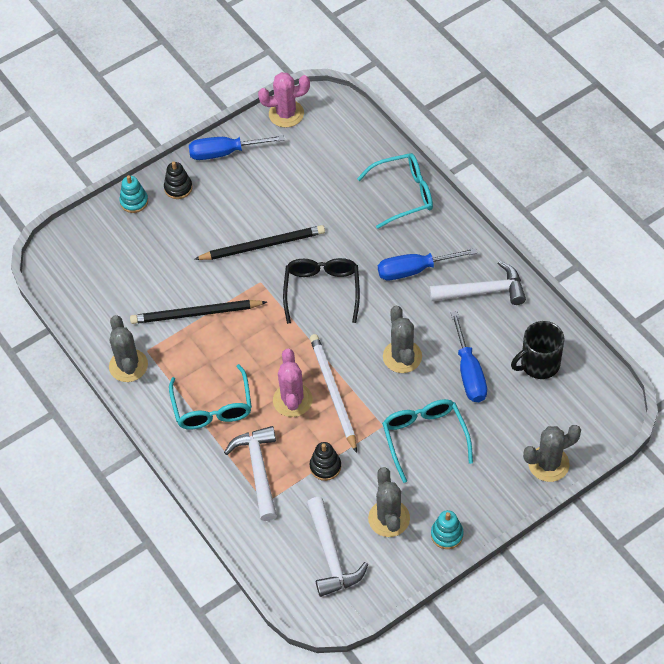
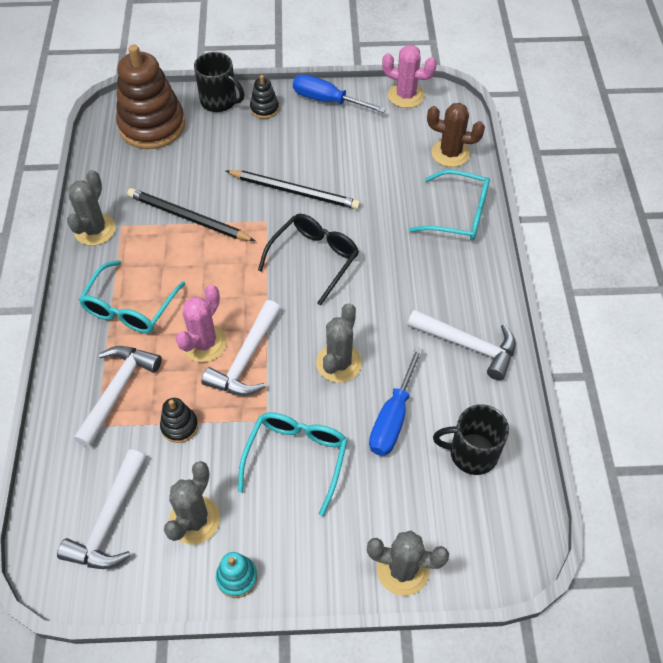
camera: 30 degrees right, 0 degrees up
(95, 254) = (152, 126): none -> brown stacking toy
(134, 202) = (219, 101): turquoise stacking toy -> black mug
(333, 393) = (246, 359): white pencil -> white hammer
(360, 146) = (450, 153): none -> brown cactus
(415, 270) = (416, 288): blue screwdriver -> none

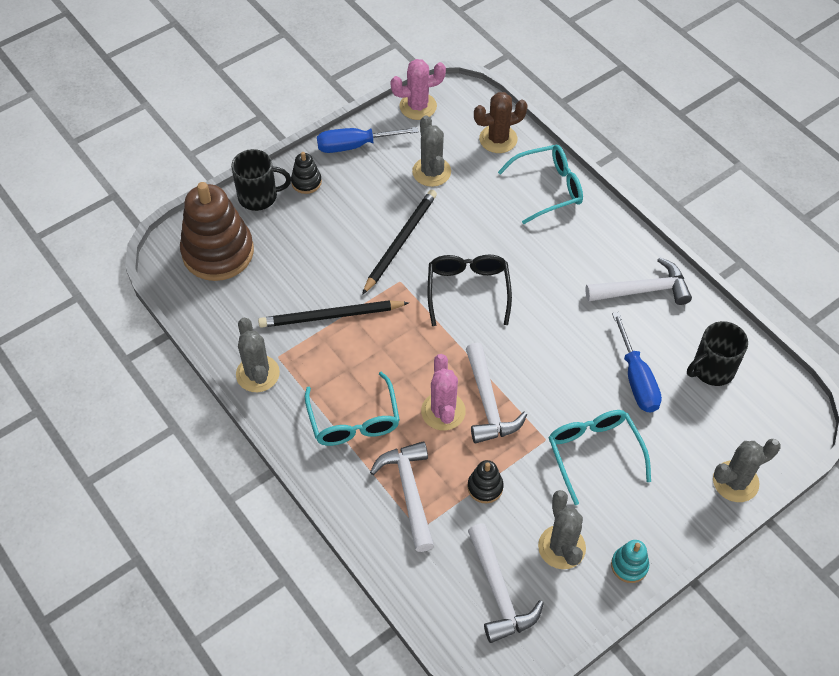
camera: 35 degrees left, 0 degrees up
(294, 191) = (400, 242): black pencil -> black pencil turned 45 degrees counterclockwise
(339, 363) = (561, 362): grey cactus -> grey cactus (431, 172)

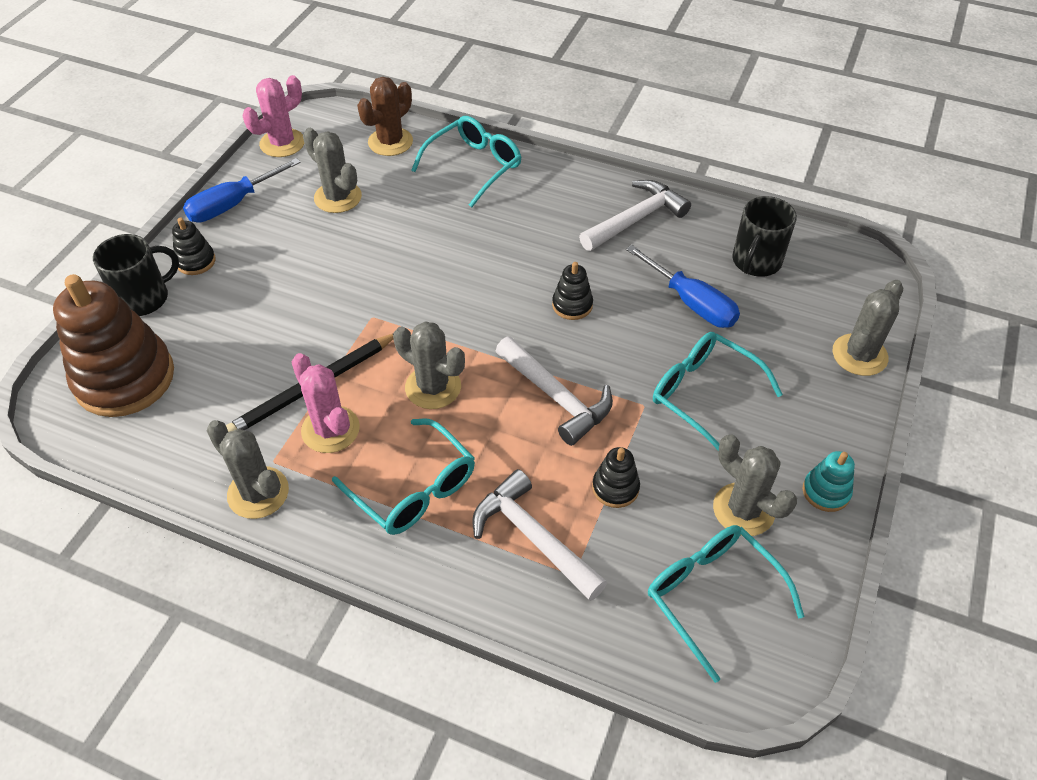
camera: 30 degrees left, 5 degrees down
(400, 242) = (346, 278): black pencil -> none
(409, 354) = (433, 387): none -> grey cactus
(443, 411) = (512, 429): pink cactus -> pink cactus (330, 429)
(468, 291) = (456, 294): black glasses -> none
(499, 591) = (713, 596): white hammer -> turquoise glasses
(546, 338) = (572, 305): none -> black stacking toy

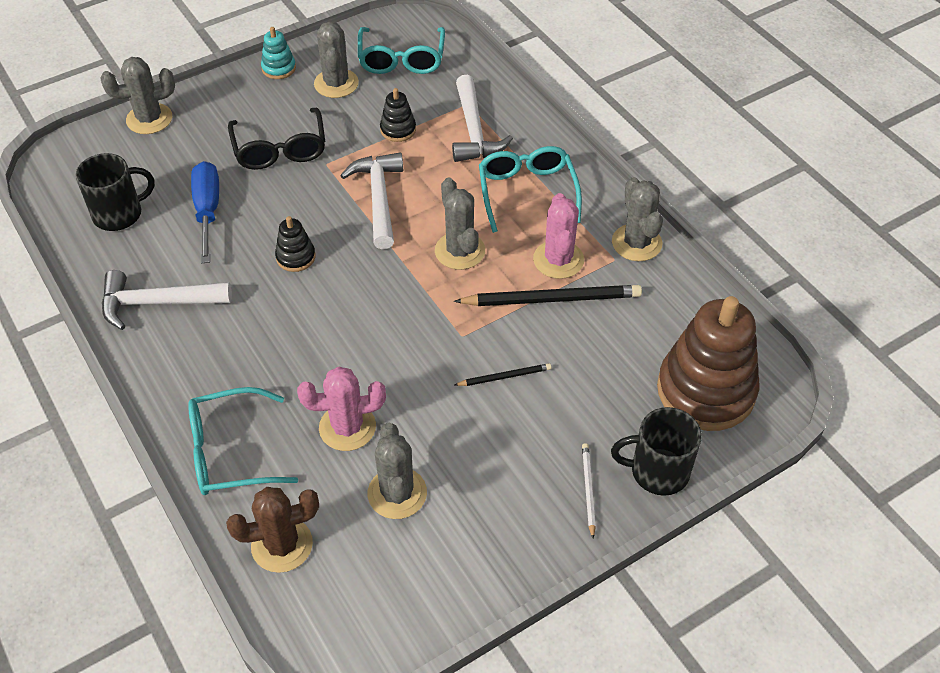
camera: 145 degrees left, 0 degrees up
(196, 261) = (588, 490): black stacking toy -> white pencil
(233, 204) = (511, 551): blue screwdriver -> none
(282, 143) = (401, 623): pink cactus -> pink cactus (347, 427)
(312, 303) = (504, 377): none -> black pencil
(704, 395) = (280, 149): turquoise glasses -> black glasses

